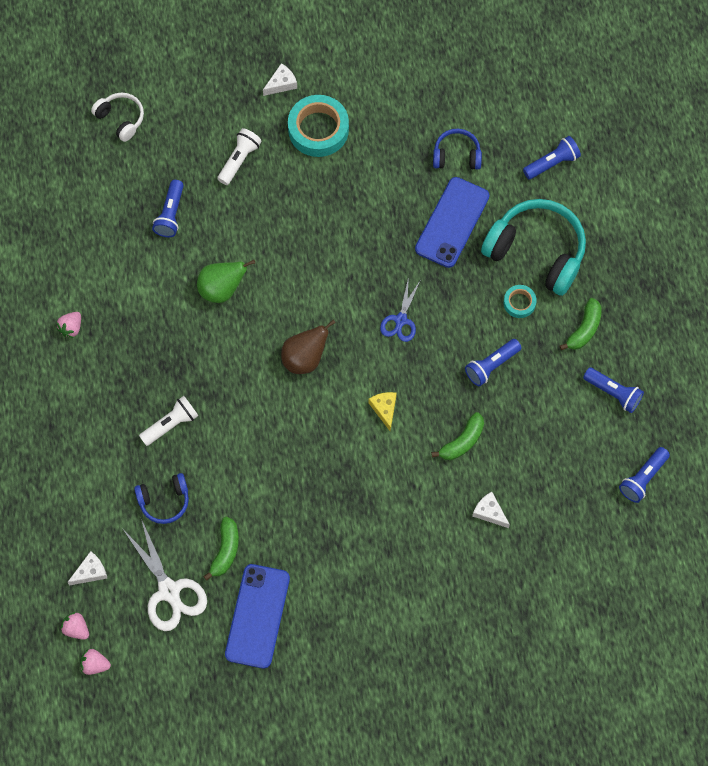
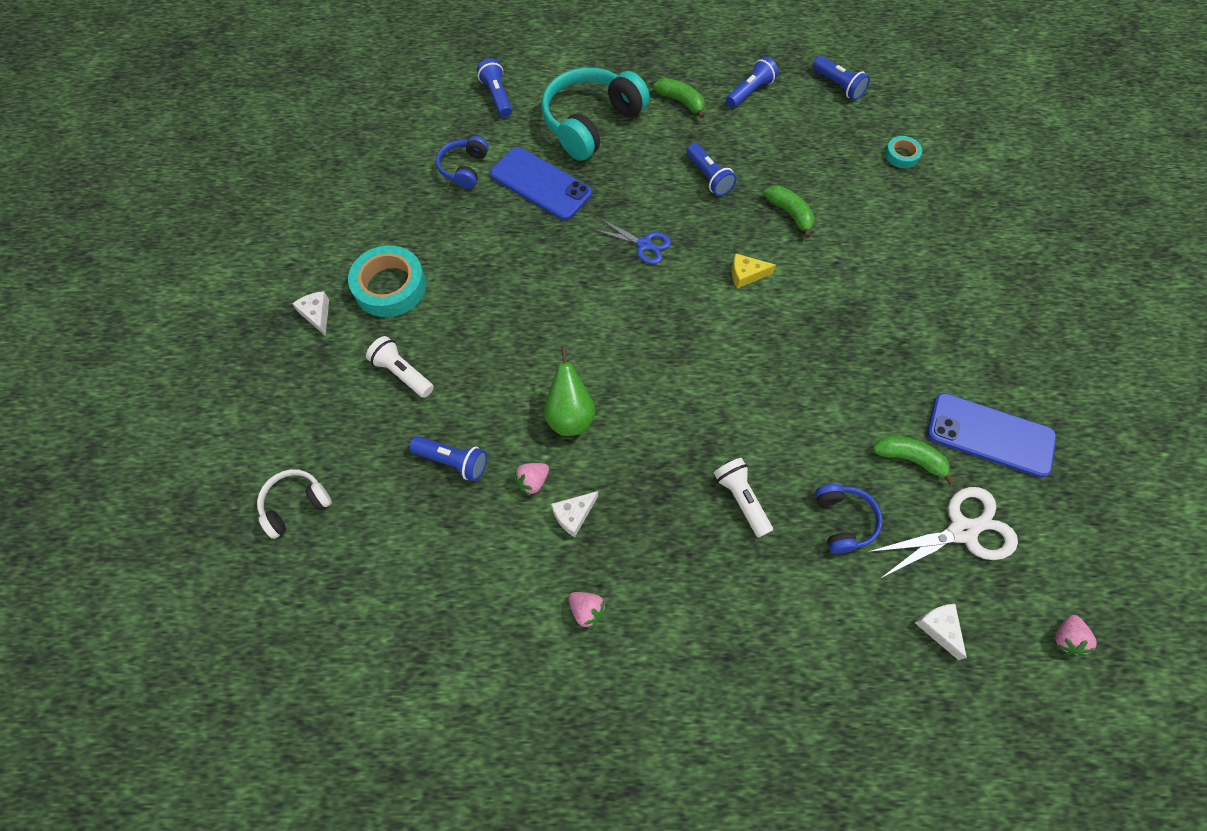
camera: 80 degrees left, 5 degrees down
(76, 629) = (1018, 657): pink strawberry -> pink strawberry (532, 481)
(305, 358) = (675, 341): brown pear -> none
(489, 512) = (868, 203): white cheese -> white cheese (573, 515)
(519, 303) = (643, 144): turquoise tape -> turquoise tape (901, 155)

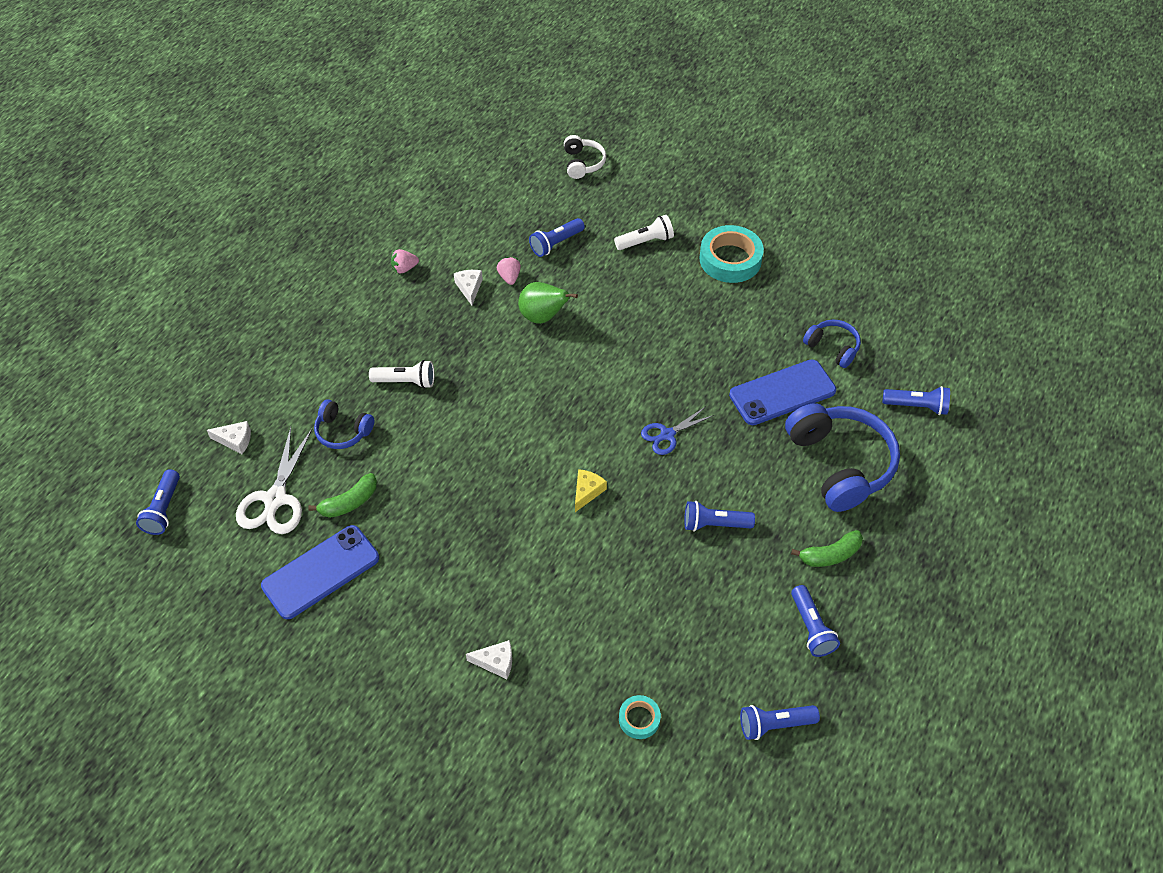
camera: 120 degrees right, 10 degrees down
(317, 314) = (730, 213): white cheese -> white cheese (496, 662)
(591, 123) = (840, 464): turquoise headphones -> blue headphones
(789, 213) = (630, 566): green banana -> none
(1066, 638) = (163, 509): pink strawberry -> blue flashlight

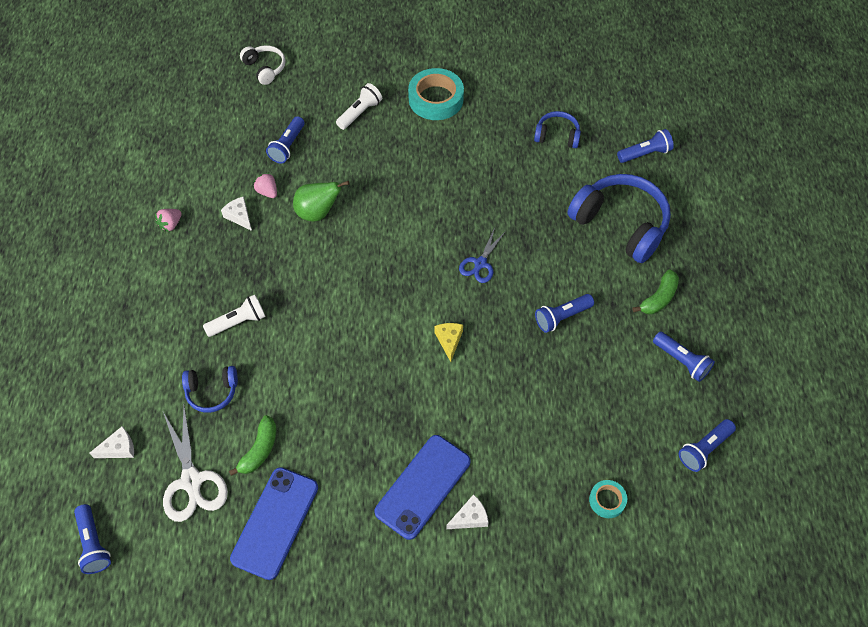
camera: 30 degrees left, 5 degrees up
(782, 393) = (544, 188): blue phone -> blue phone (423, 486)

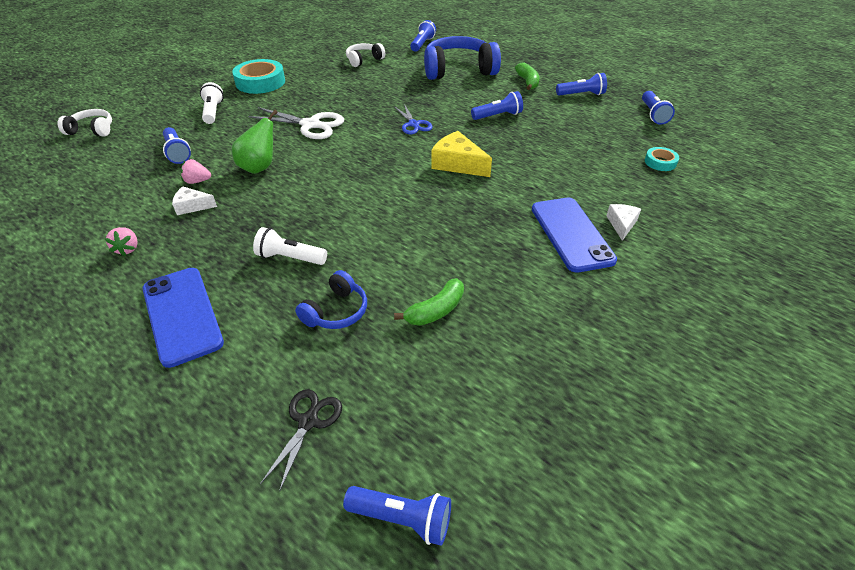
camera: 50 degrees left, 15 degrees down
(119, 448) = (308, 422): white cheese -> black scissors
(191, 481) = (415, 378): white scissors -> white scissors (310, 125)
(238, 322) = (290, 258): white flashlight -> white flashlight turned 90 degrees counterclockwise
(259, 450) = (435, 310): green banana -> green banana turned 75 degrees clockwise
(275, 522) = (523, 339): blue phone -> blue phone (182, 315)
(449, 340) = (457, 164): yellow cheese -> yellow cheese, size x1.69
(557, 136) = (364, 60): blue headphones -> white headphones
(561, 317) = (498, 116): blue flashlight -> blue flashlight turned 120 degrees counterclockwise

